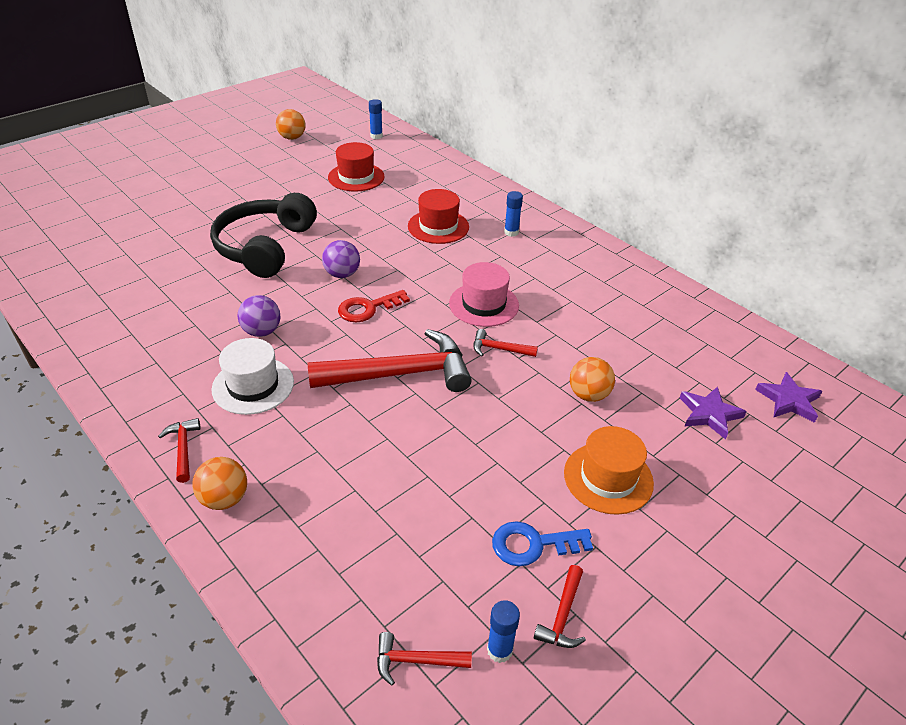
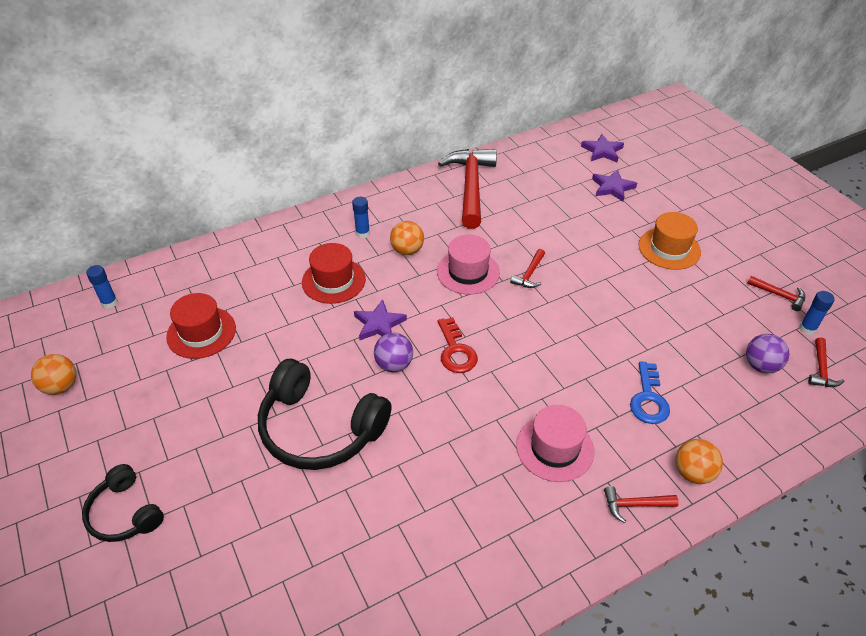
camera: 75 degrees left, 5 degrees up
(186, 183) = (124, 513): none -> black headphones
(253, 385) = (555, 448): white hat -> pink hat
(262, 331) = (474, 437): purple ball -> purple ball (761, 366)
(390, 259) = (379, 324): none -> purple star
(400, 374) = (552, 340): red hammer -> red hammer (471, 187)
(533, 544) = (727, 297): blue key -> blue key (648, 399)
(588, 395) = (588, 238): orange ball -> orange ball (407, 250)

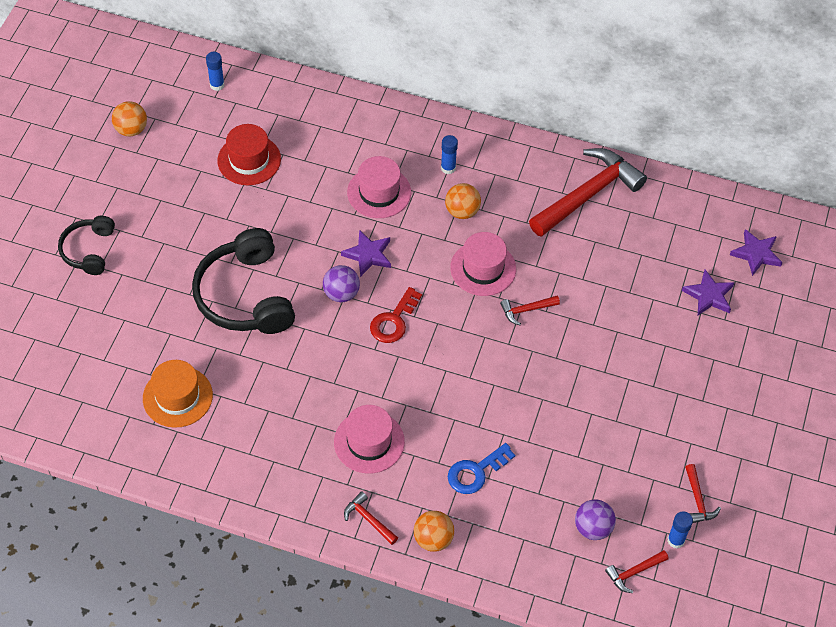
camera: 45 degrees right, 10 degrees up
(333, 280) = (379, 192): red hat -> pink hat
(669, 248) = (670, 387): orange hat -> orange hat (177, 397)

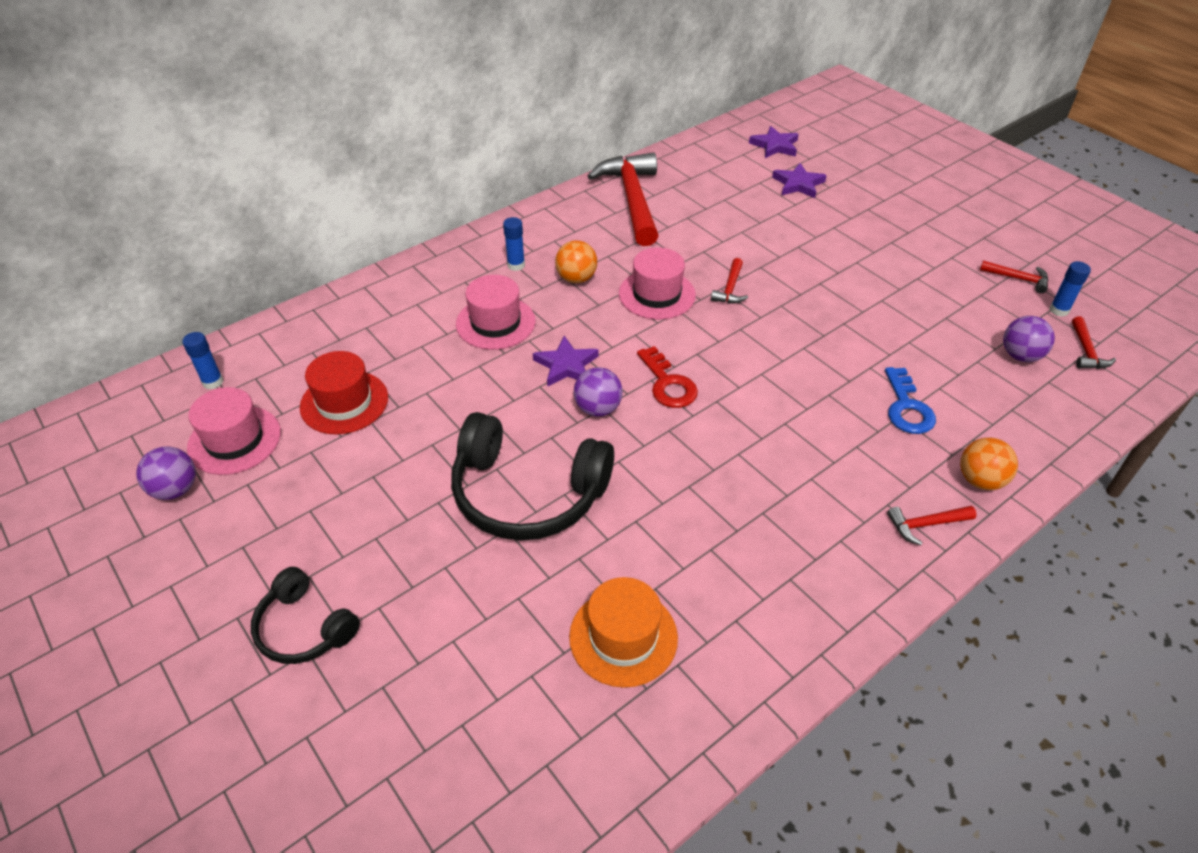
camera: 55 degrees left, 10 degrees down
(131, 130) = (175, 489): orange ball -> purple ball
(369, 442) = (816, 475): pink hat -> pink hat (234, 440)

